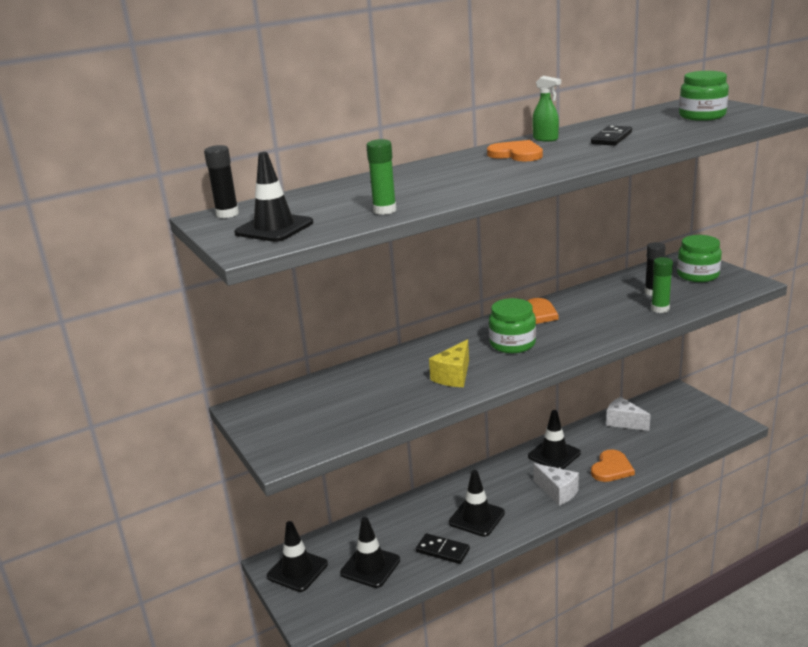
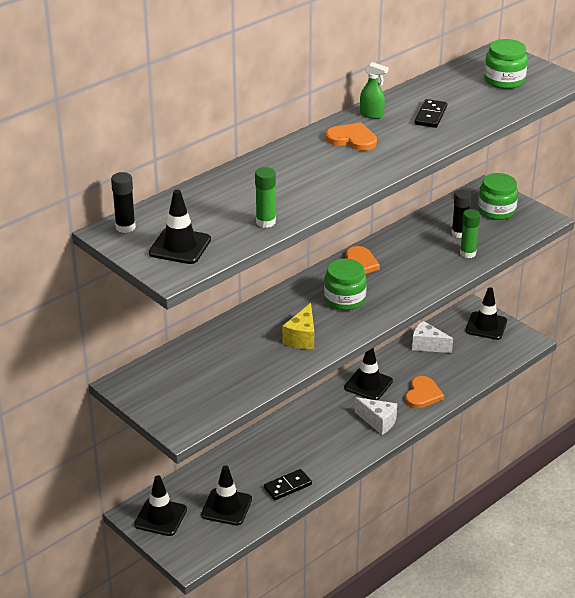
camera: 15 degrees left, 10 degrees up
(443, 550) = (287, 486): black domino -> black domino turned 45 degrees counterclockwise
(476, 518) = (310, 453): black traffic cone -> black traffic cone (486, 326)

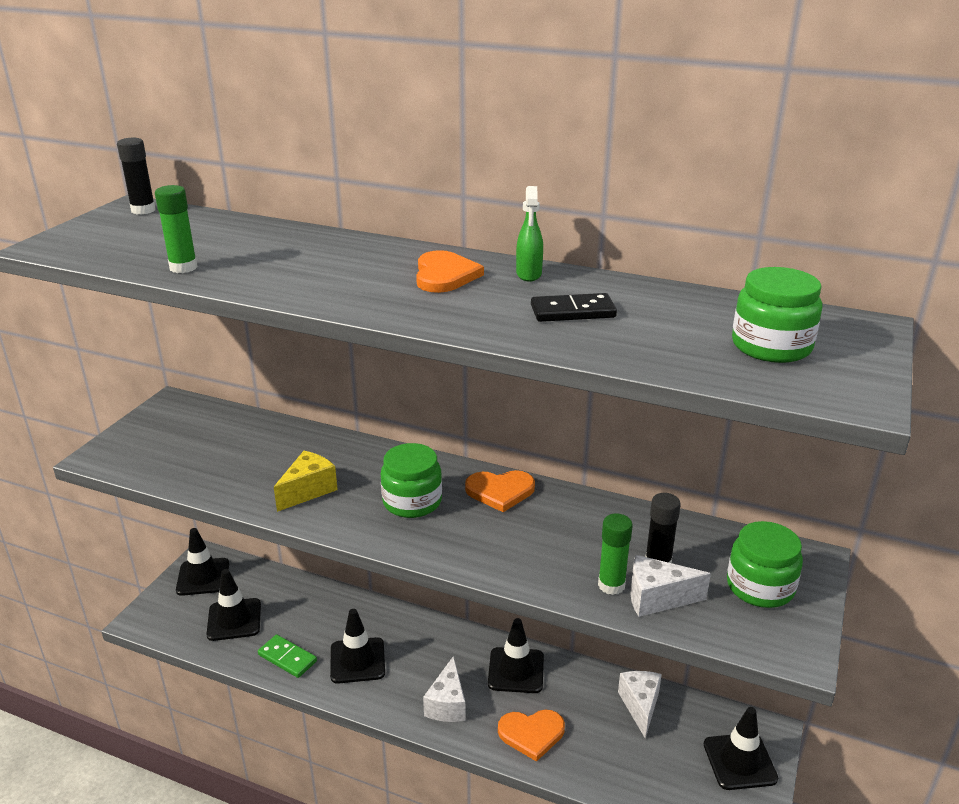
camera: 65 degrees right, 5 degrees down
(180, 246) = (108, 239): black traffic cone -> black traffic cone (357, 660)
(287, 486) = (287, 658): black domino -> green domino
(302, 338) = (308, 490): yellow cheese -> yellow cheese turned 135 degrees clockwise
(486, 243) = (657, 598): none -> white cheese

